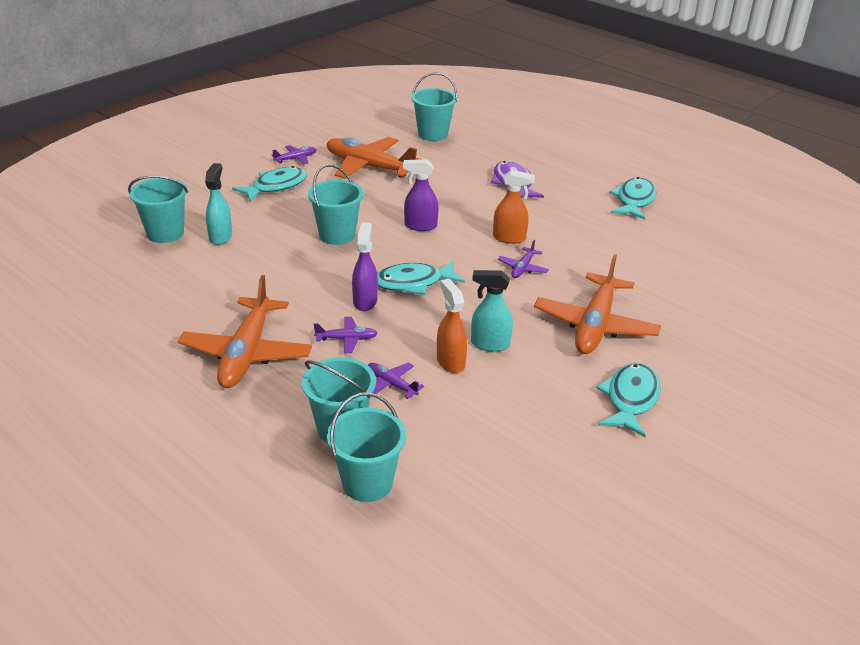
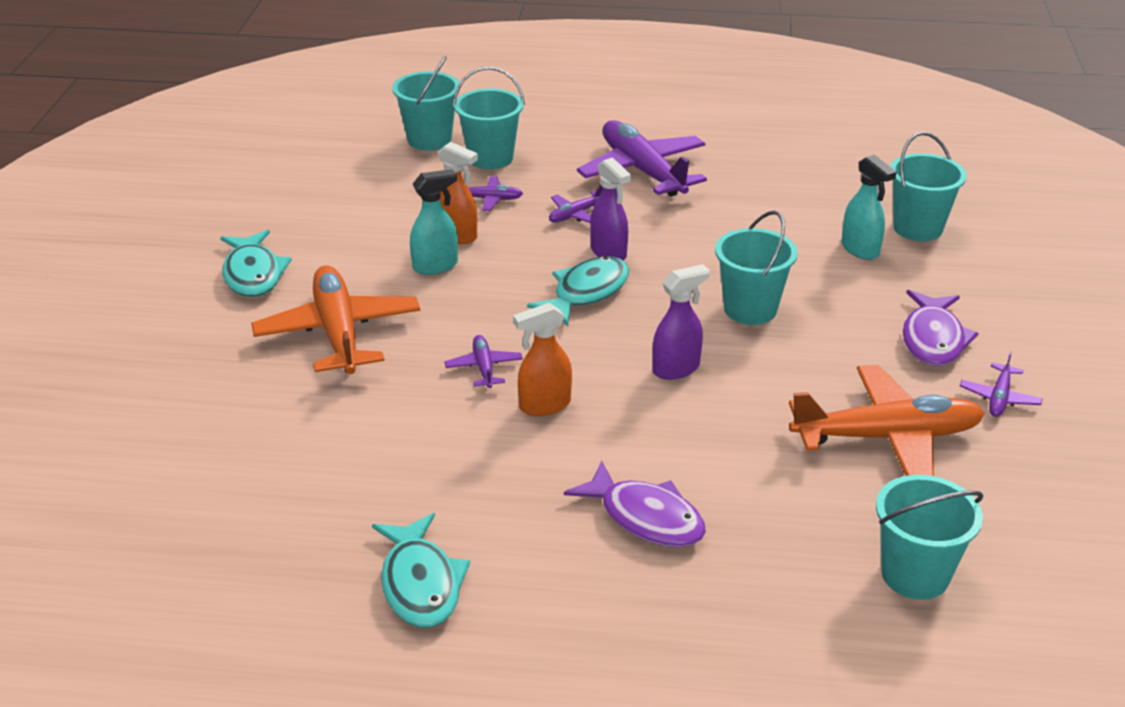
camera: 145 degrees right, 0 degrees up
(246, 353) = (642, 171): orange plane -> purple plane
(276, 186) = (933, 339): turquoise fish -> purple fish

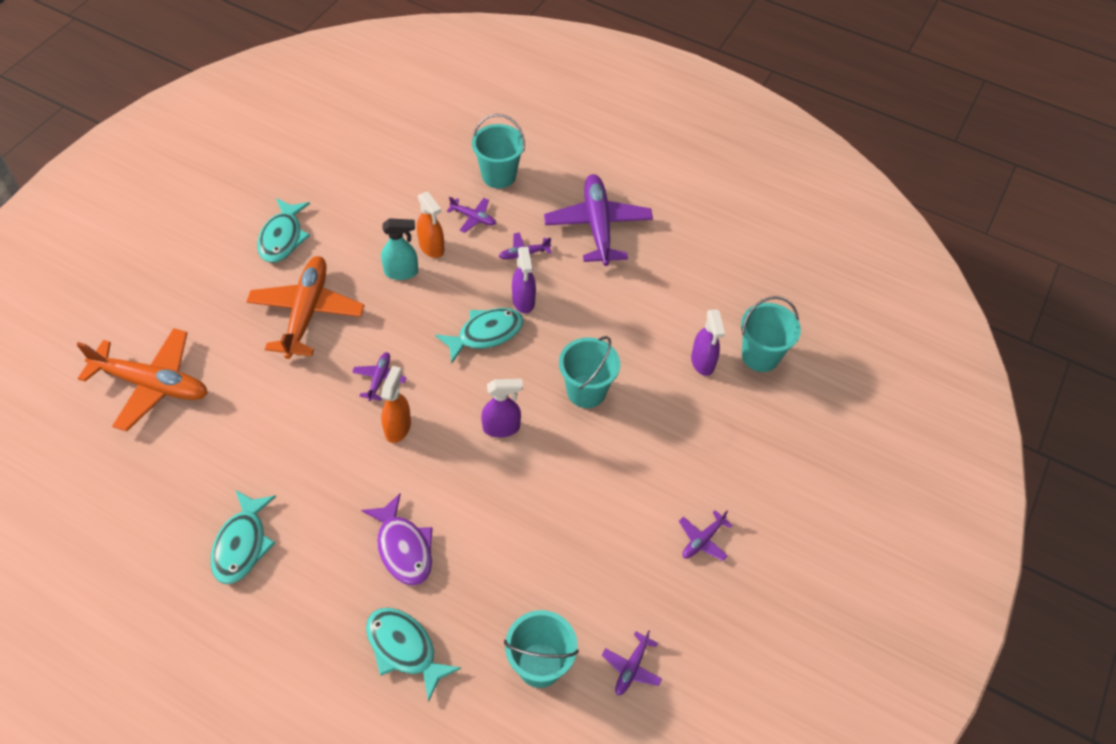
camera: 20 degrees right, 20 degrees up
(429, 139) = (467, 142): turquoise bucket -> none
(544, 405) = (398, 427): orange spray bottle -> orange spray bottle turned 105 degrees clockwise
(730, 618) = (404, 649): none -> turquoise fish
(860, 250) = (702, 362): turquoise spray bottle -> purple spray bottle
(887, 437) = (601, 544): orange plane -> orange plane (152, 384)
(933, 339) = (694, 468): purple fish -> none
(1025, 540) = (631, 667): none -> purple plane

